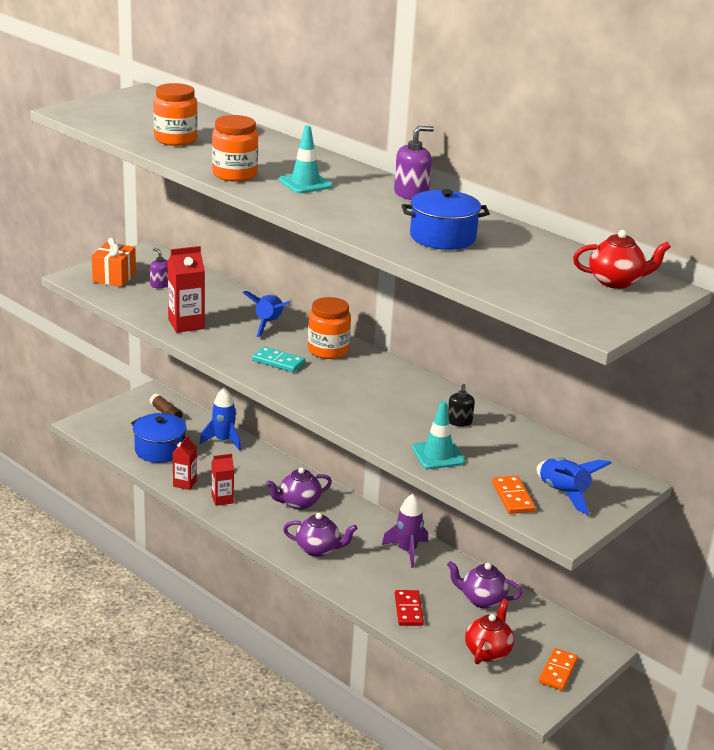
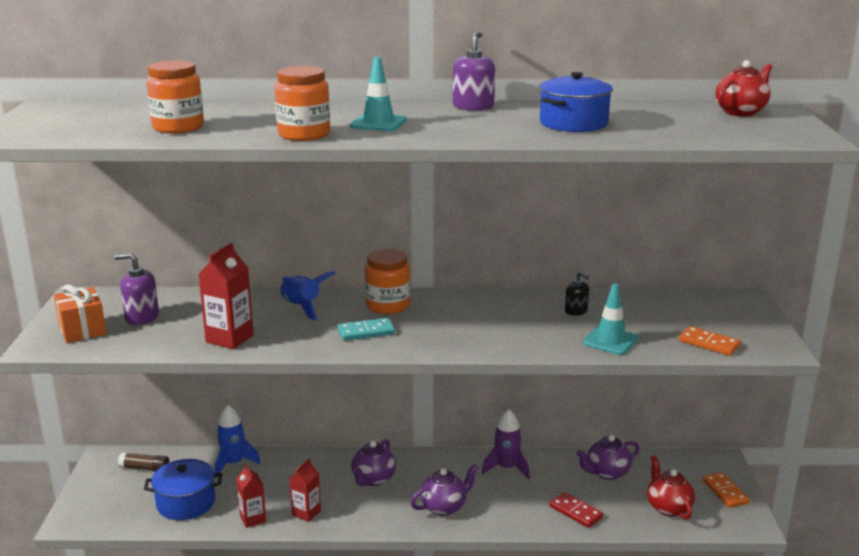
camera: 40 degrees left, 5 degrees down
(160, 284) = (142, 317): purple soap dispenser -> purple soap dispenser, size x1.56
(564, 493) = (728, 324): blue rocket -> none

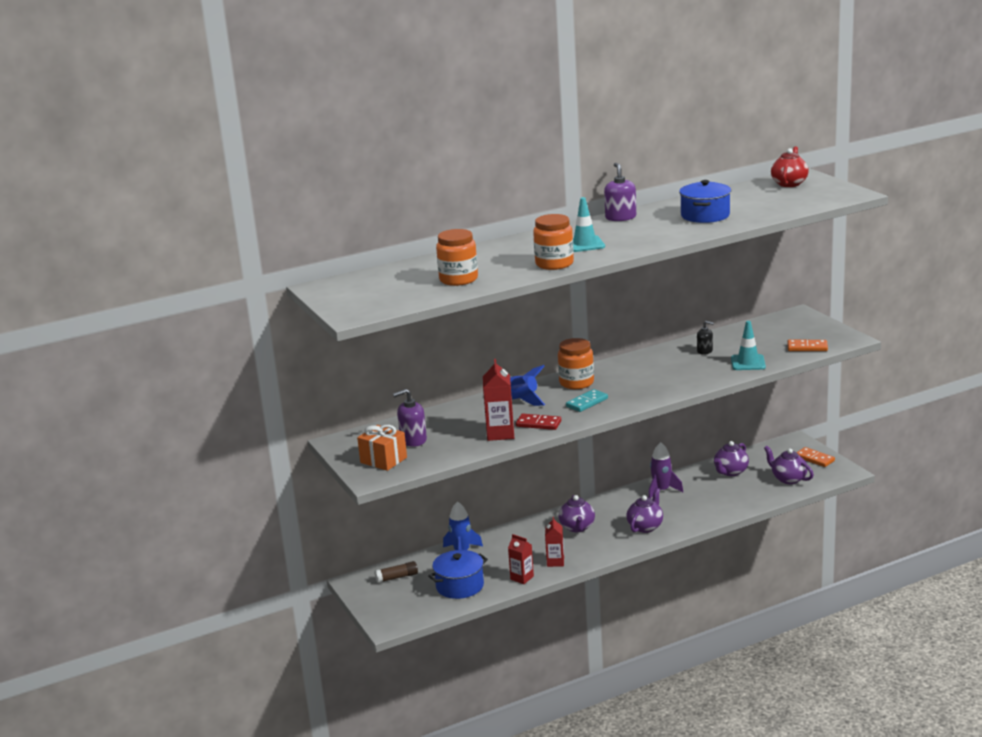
camera: 25 degrees left, 0 degrees up
(575, 512) = (733, 501): red domino -> red domino (538, 424)
(668, 507) = (788, 479): red teapot -> purple teapot

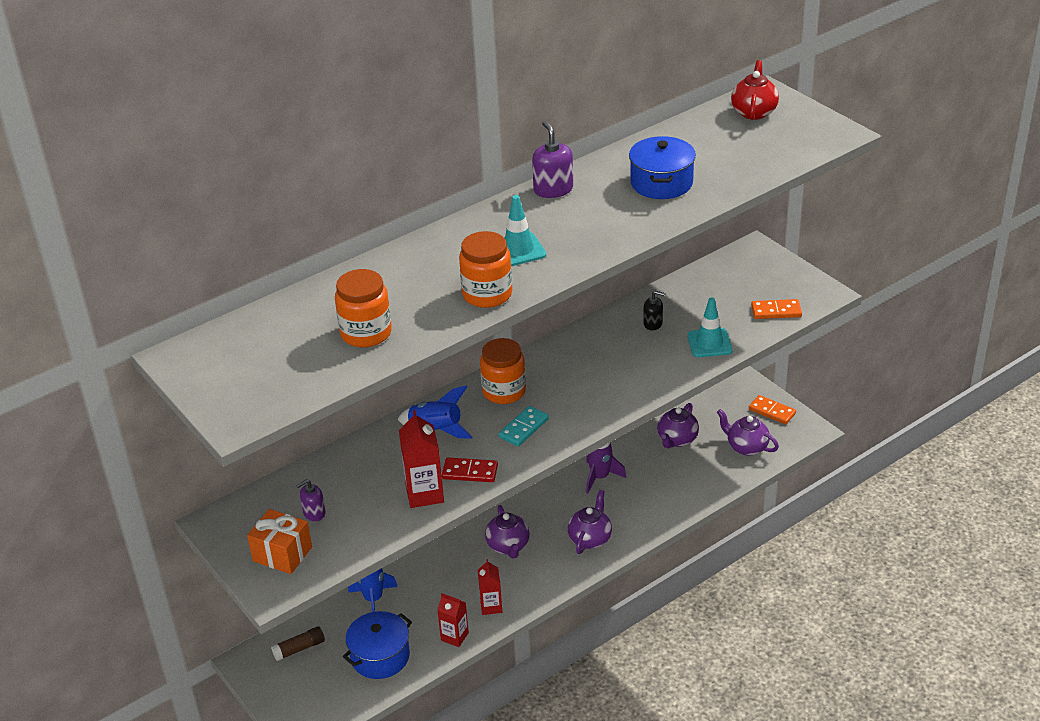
camera: 10 degrees left, 15 degrees up
(413, 440) = (314, 513): purple soap dispenser -> purple soap dispenser, size x0.64

